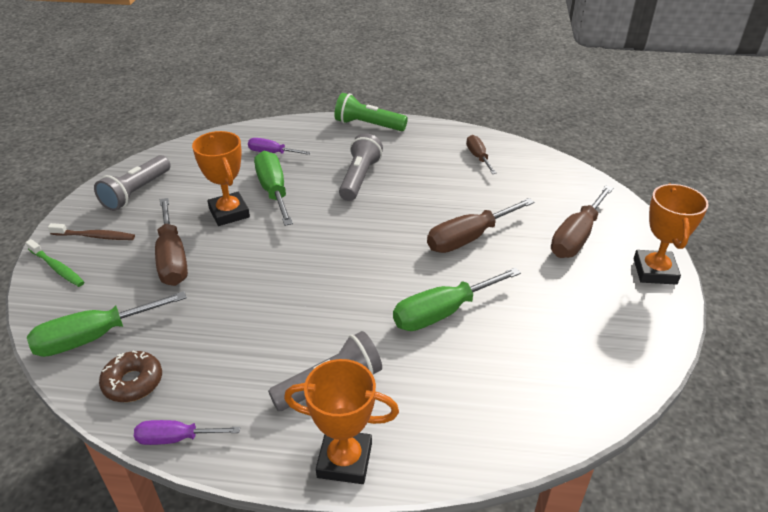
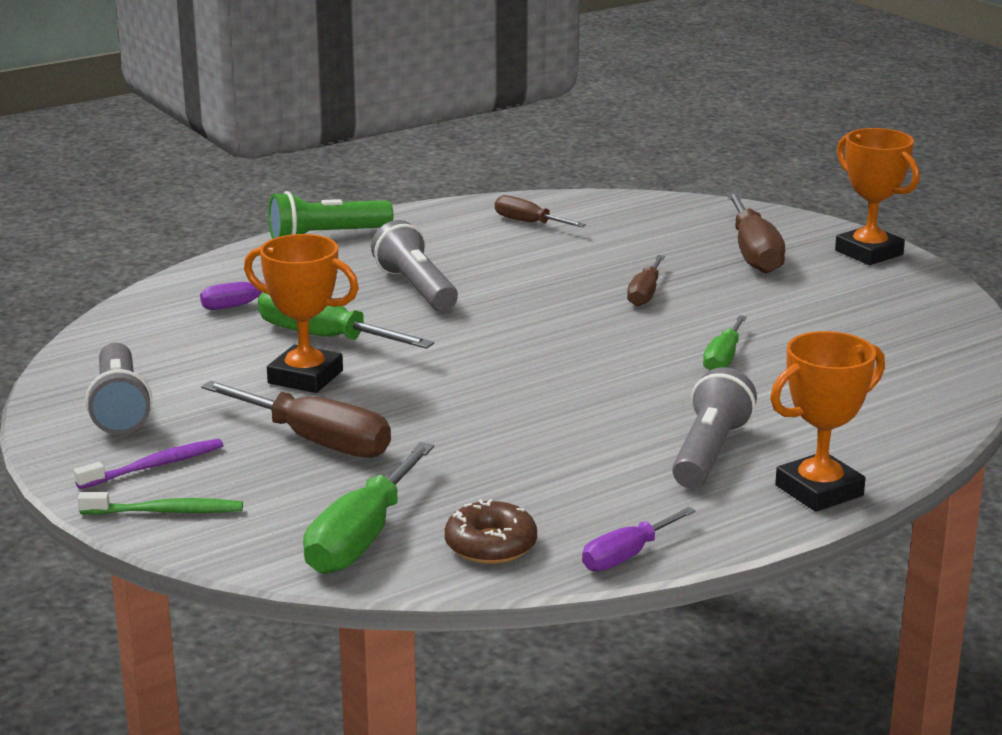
camera: 40 degrees left, 15 degrees down
(95, 236) = (154, 466): brown toothbrush -> purple toothbrush
(442, 312) = (723, 358): green screwdriver -> green screwdriver, size x0.59
(468, 238) = (645, 294): brown screwdriver -> brown screwdriver, size x0.59

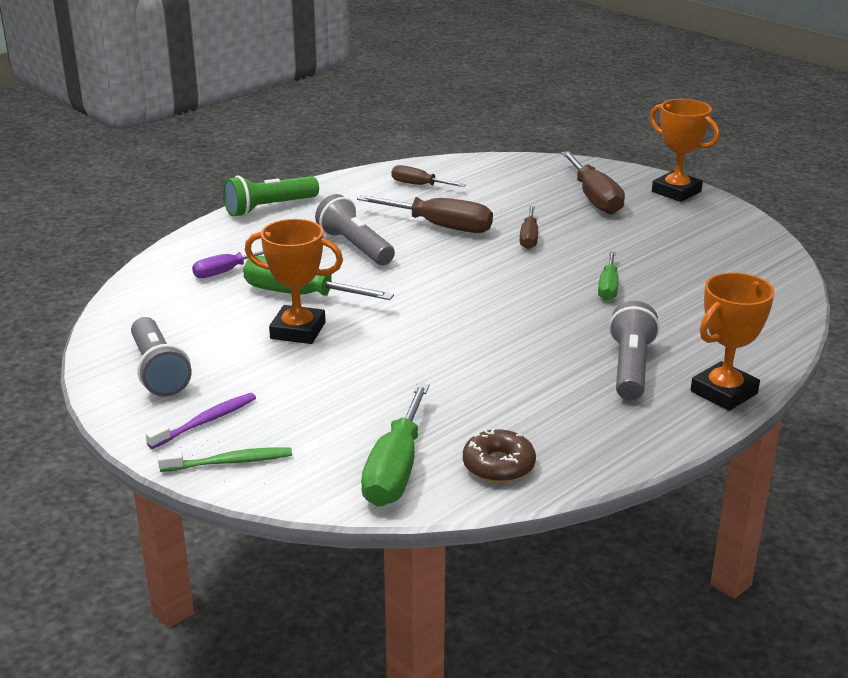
camera: 10 degrees left, 5 degrees up
(316, 441) = (328, 387): brown screwdriver -> brown screwdriver (440, 226)
(626, 556) = (605, 464): purple screwdriver -> none

